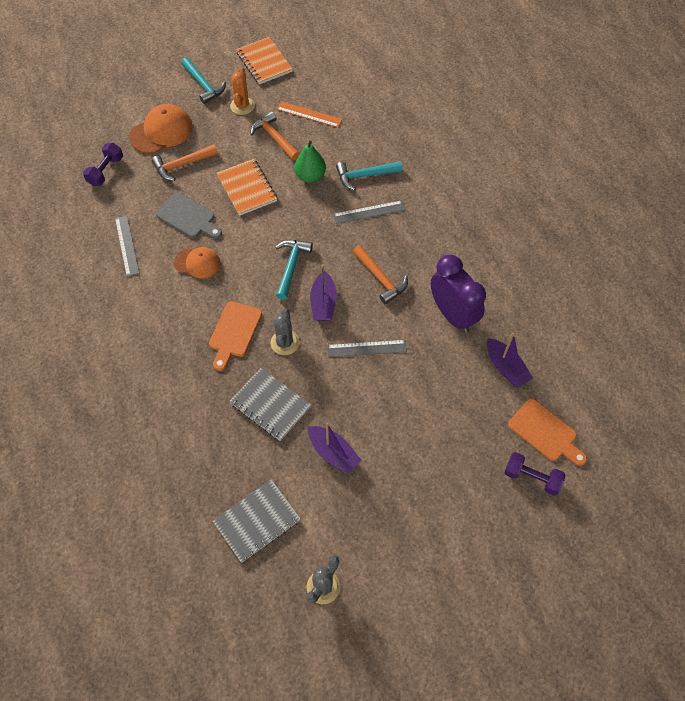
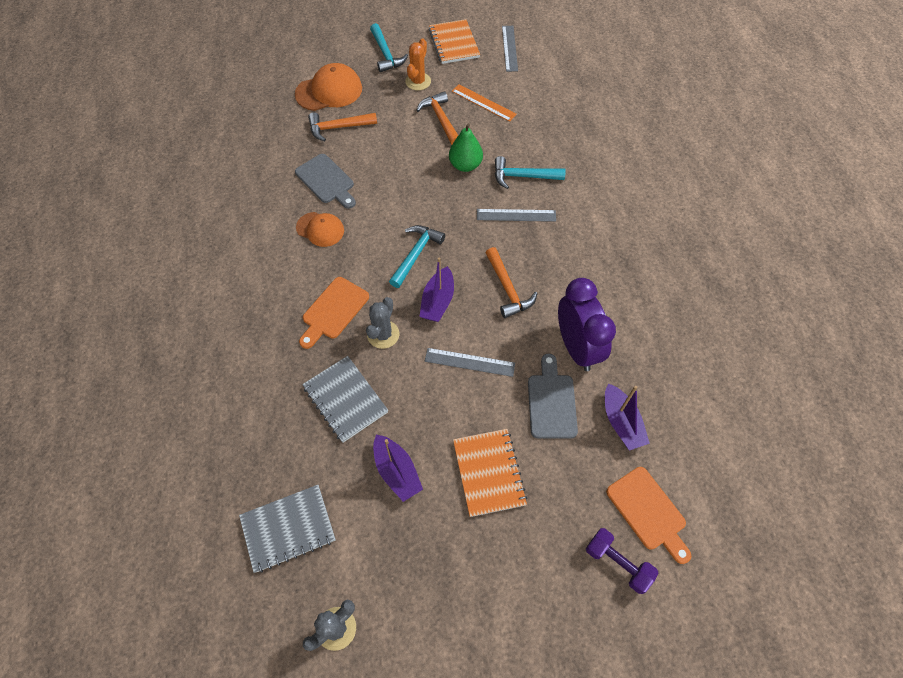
camera: 15 degrees right, 0 degrees up
(106, 171) = (261, 118): purple dumbbell -> none
(127, 245) = (256, 196): grey ruler -> grey ruler (509, 48)
(247, 188) = (396, 164): orange notebook -> orange notebook (489, 473)
(444, 365) = (551, 402): none -> grey cutting board

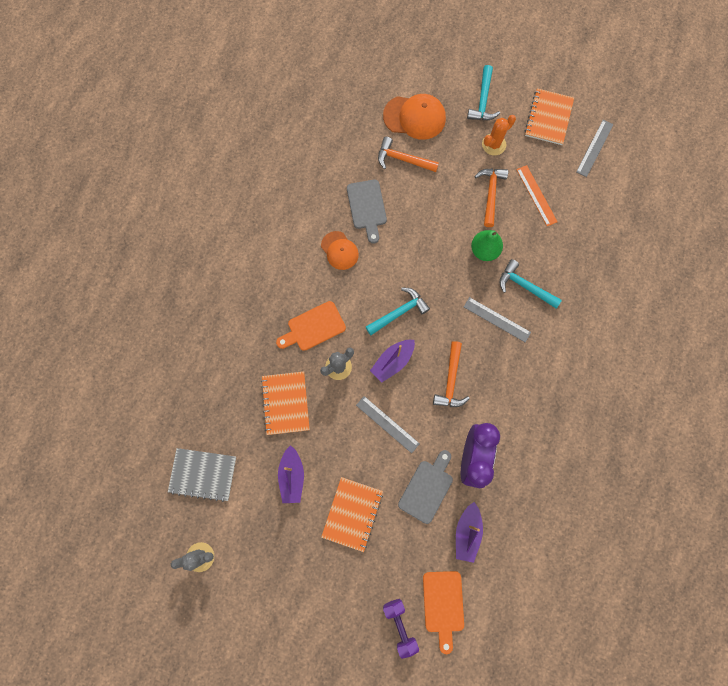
camera: 30 degrees right, 15 degrees up
(345, 399) = (285, 403): grey notebook -> orange notebook

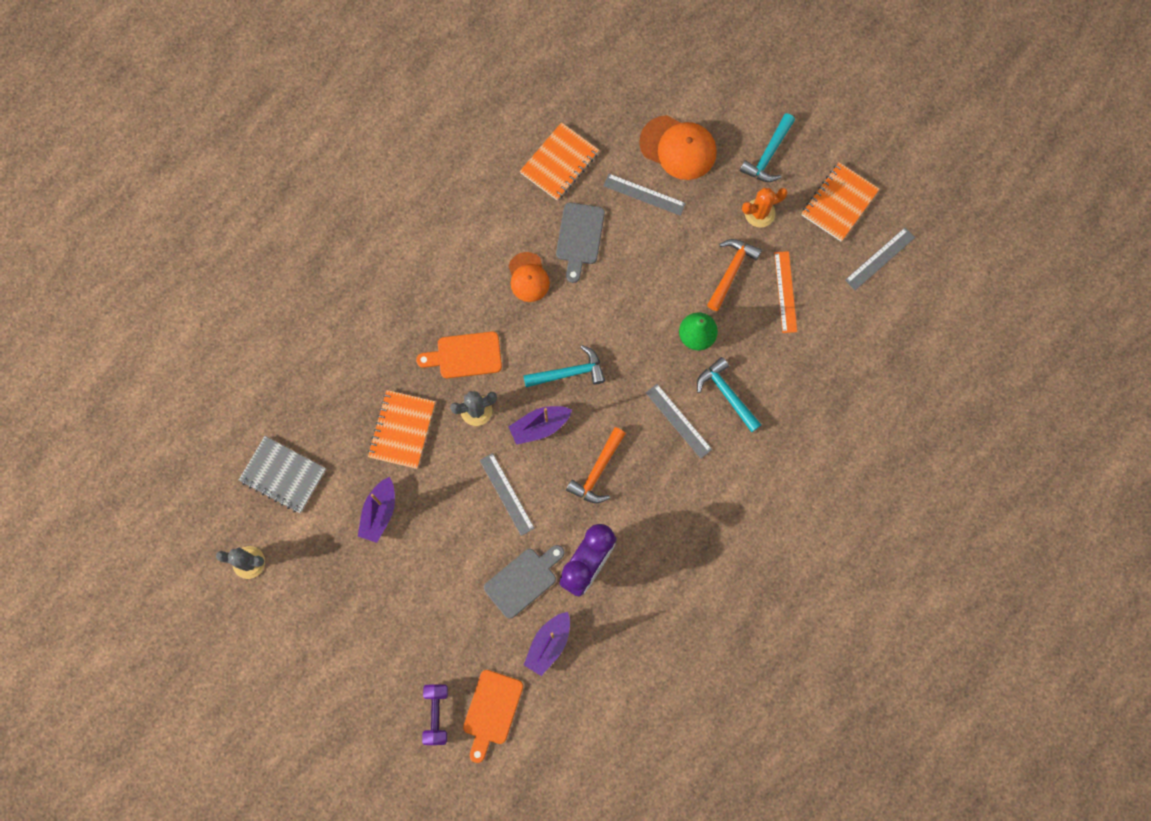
camera: 20 degrees right, 0 degrees up
(352, 513) = (430, 577): orange notebook -> orange notebook (559, 163)
(403, 159) = (644, 194): orange hammer -> grey ruler

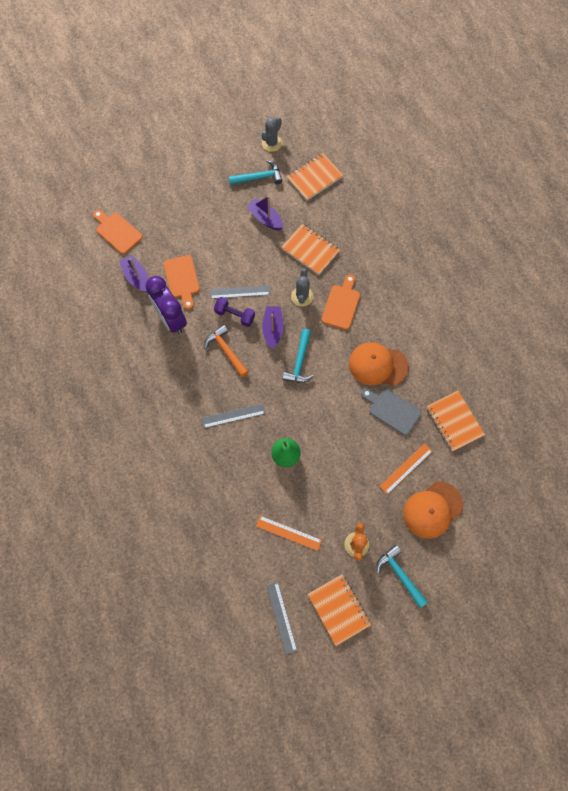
camera: 115 degrees right, 5 degrees down
(283, 475) = (314, 178): grey notebook -> orange notebook
(436, 714) = (132, 203): purple dumbbell -> purple dumbbell (235, 315)
(523, 580) = (182, 279): grey cutting board -> orange cutting board
(528, 277) = (378, 365): orange cap -> orange cap, size x1.55
(644, 194) = (406, 468): grey ruler -> orange ruler
(727, 394) = (235, 456): turquoise hammer -> turquoise hammer (259, 177)
(731, 271) = (321, 502): orange hammer -> none

